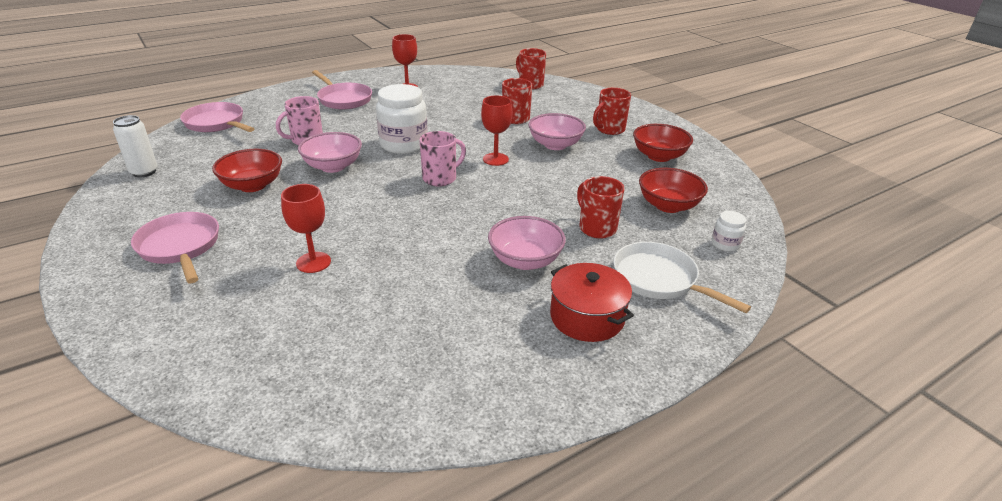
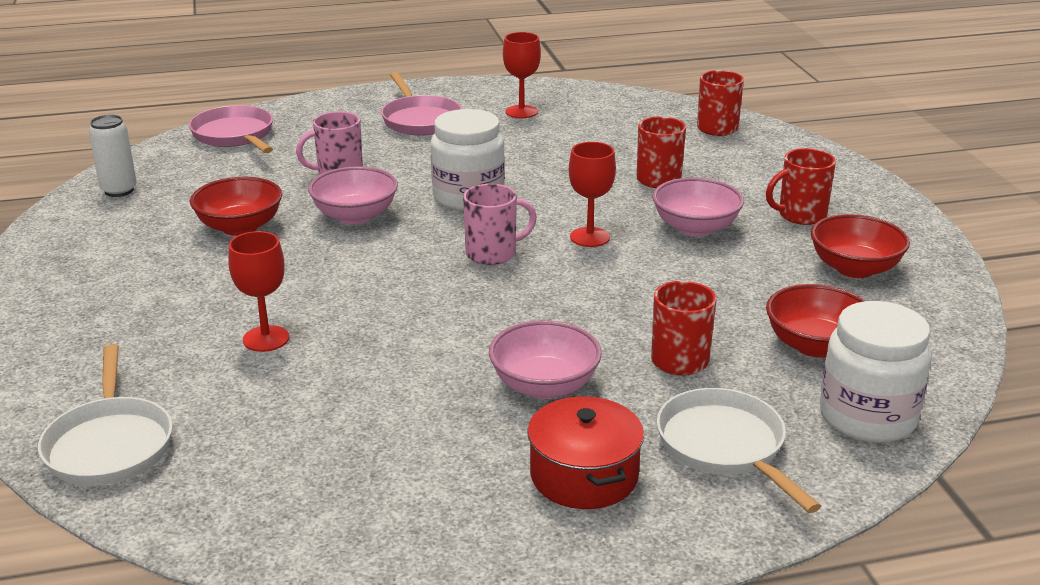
camera: 20 degrees right, 5 degrees down
(180, 247) = (119, 292): pink pan -> none
(229, 368) = (109, 444): none -> white pan
(725, 244) = (867, 417): white jar -> white jar, size x2.14

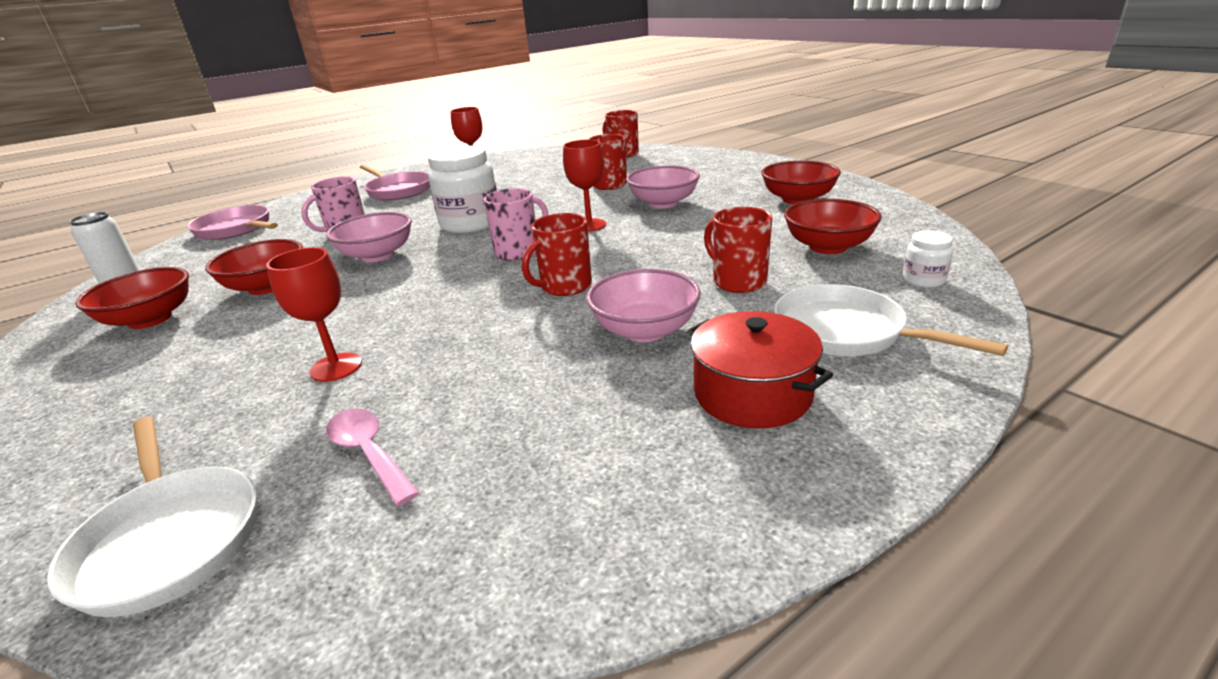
camera: 20 degrees left, 0 degrees up
(132, 236) = (150, 319): none -> red bowl
(260, 425) = (369, 453): none -> pink spoon
(800, 215) = (728, 182): red mug -> red mug (564, 286)
(867, 417) = (923, 280): white jar -> white jar, size x0.47

